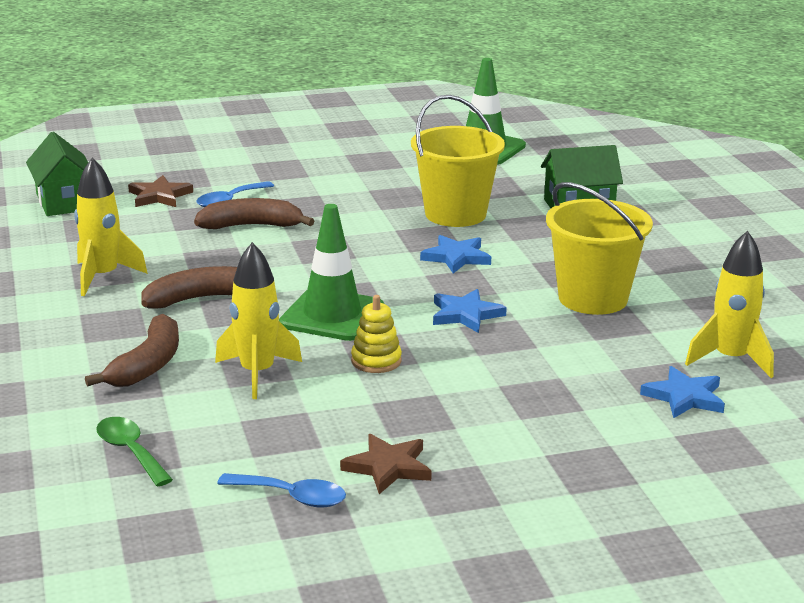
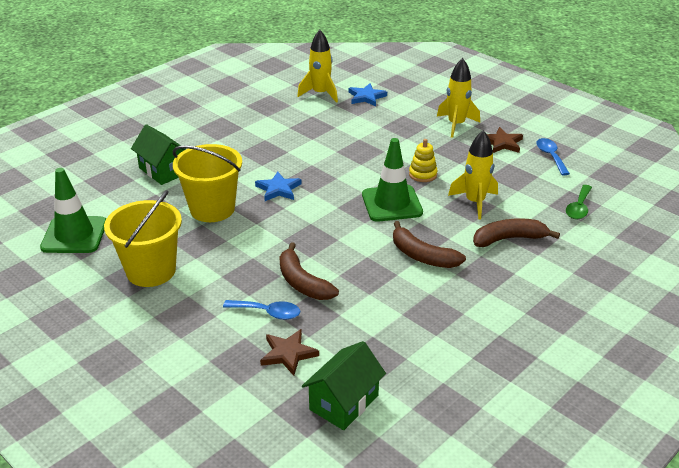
camera: 120 degrees left, 10 degrees up
(103, 277) = (438, 309): yellow rocket -> yellow rocket (456, 125)
(466, 314) = (347, 165): blue star -> none
(593, 298) = (291, 137): yellow bucket -> yellow bucket (151, 271)

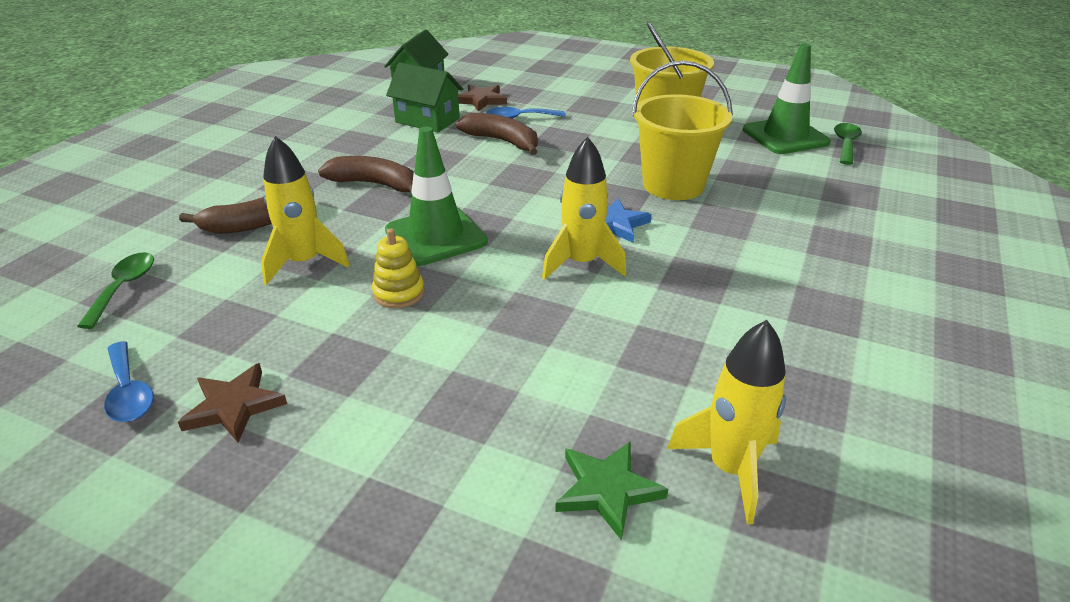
camera: 160 degrees right, 0 degrees up
(44, 217) = (845, 144): none -> green spoon
(163, 171) = (802, 217): green house -> green house (427, 120)
(366, 97) = (607, 490): blue star -> green star
(456, 125) = (345, 440): yellow rocket -> yellow rocket (581, 263)

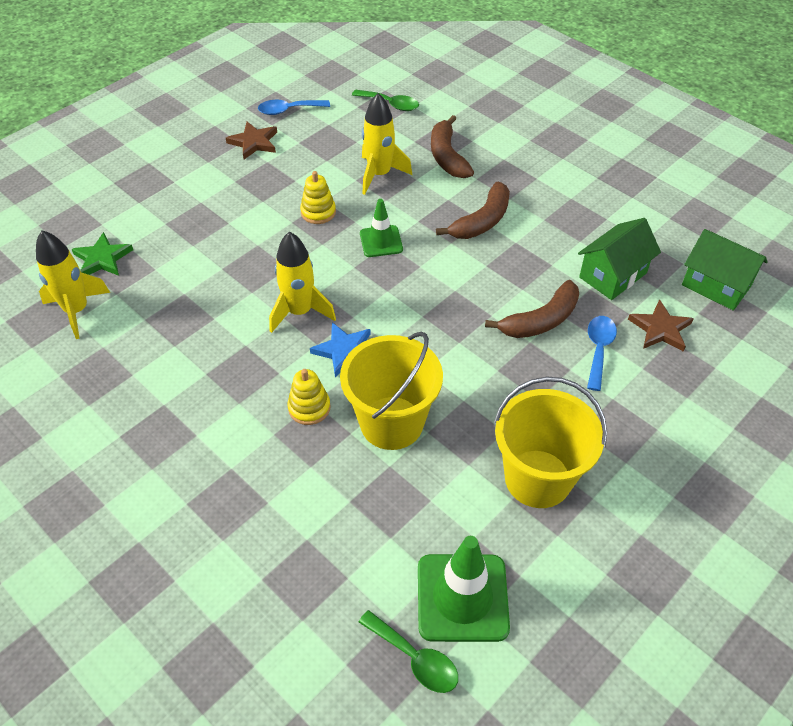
camera: 110 degrees right, 15 degrees up
(436, 236) = (381, 241): green traffic cone -> green traffic cone, size x0.60
(698, 227) = (309, 408): none -> yellow stacking toy

